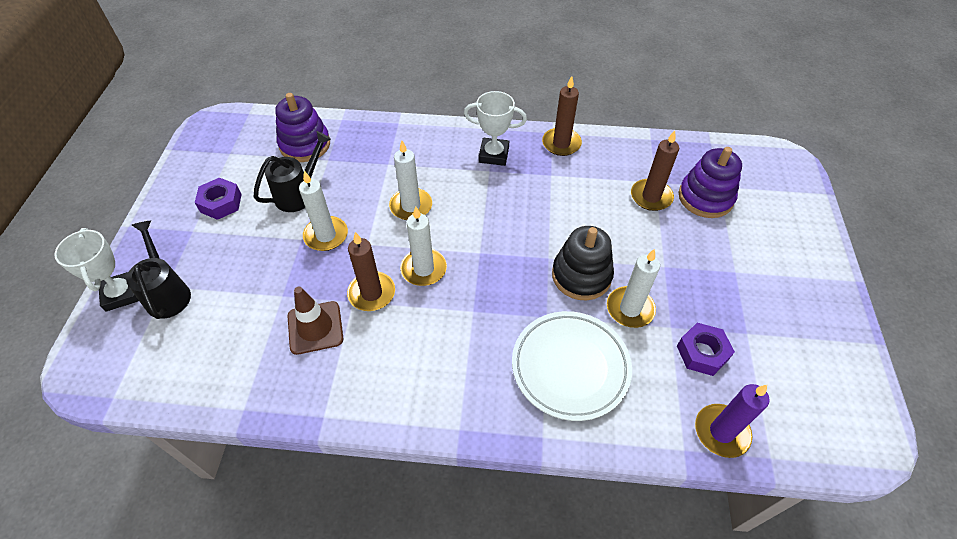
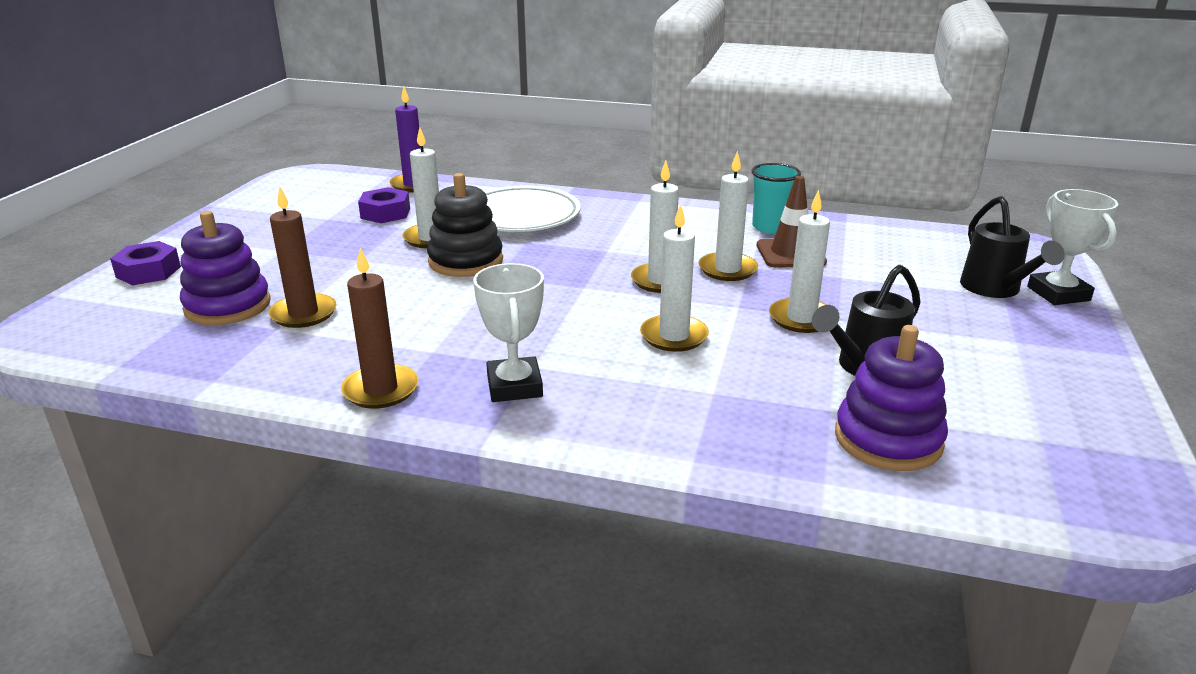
camera: 170 degrees left, 25 degrees down
(221, 203) = (995, 367): purple nut -> purple nut (148, 272)
(324, 380) = (770, 227): none -> turquoise cup
(371, 293) = (727, 269): brown candle -> white candle
(494, 155) = (514, 386): white trophy -> white trophy turned 60 degrees clockwise

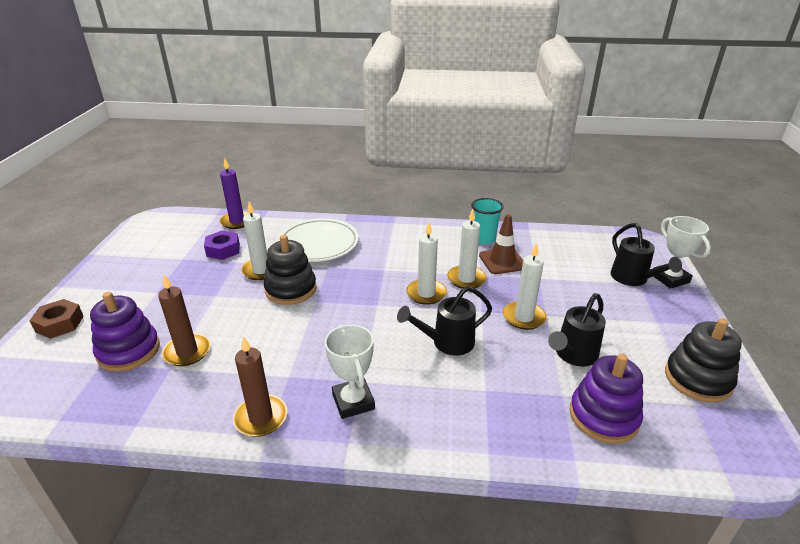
camera: 10 degrees left, 5 degrees up
(148, 272) = (60, 324): purple nut -> brown nut
(674, 336) = (447, 343): white candle -> black watering can
(1060, 413) = (697, 379): none -> black stacking toy

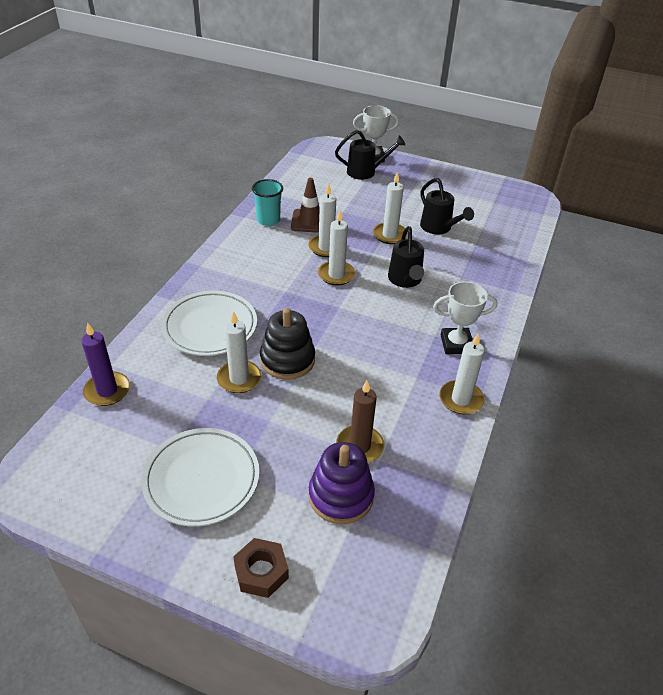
camera: 75 degrees left, 10 degrees up
(152, 278) = (201, 479): none -> white plate
(223, 250) = (173, 408): purple nut -> none
(261, 418) = (461, 399): brown candle -> white candle
(603, 416) = (496, 237): purple stacking toy -> none
(697, 379) = (475, 191): black stacking toy -> none

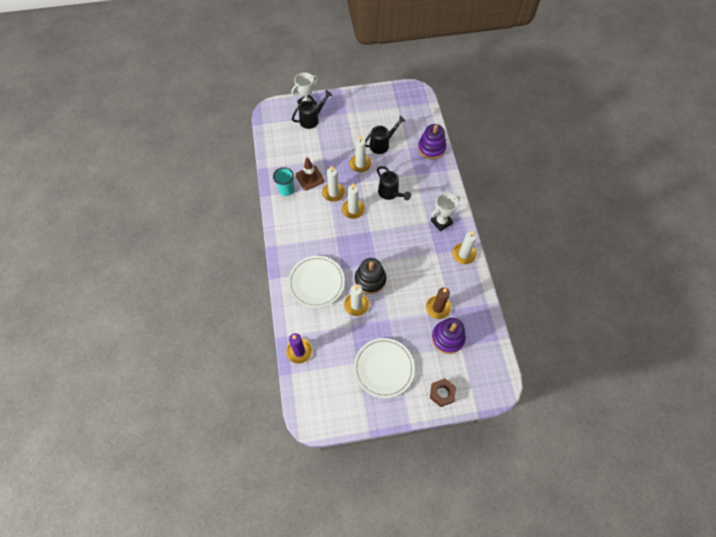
camera: 30 degrees left, 20 degrees up
(439, 228) = (382, 144): black watering can -> black watering can turned 60 degrees counterclockwise
(509, 259) = (431, 148): none -> purple stacking toy

